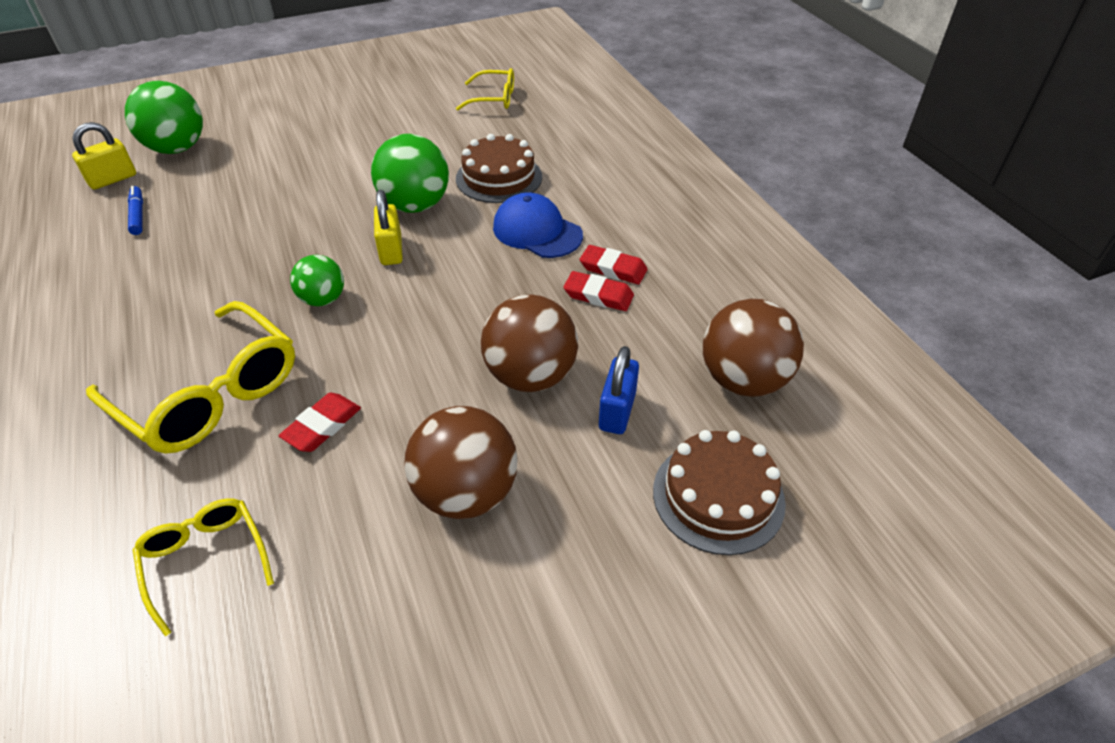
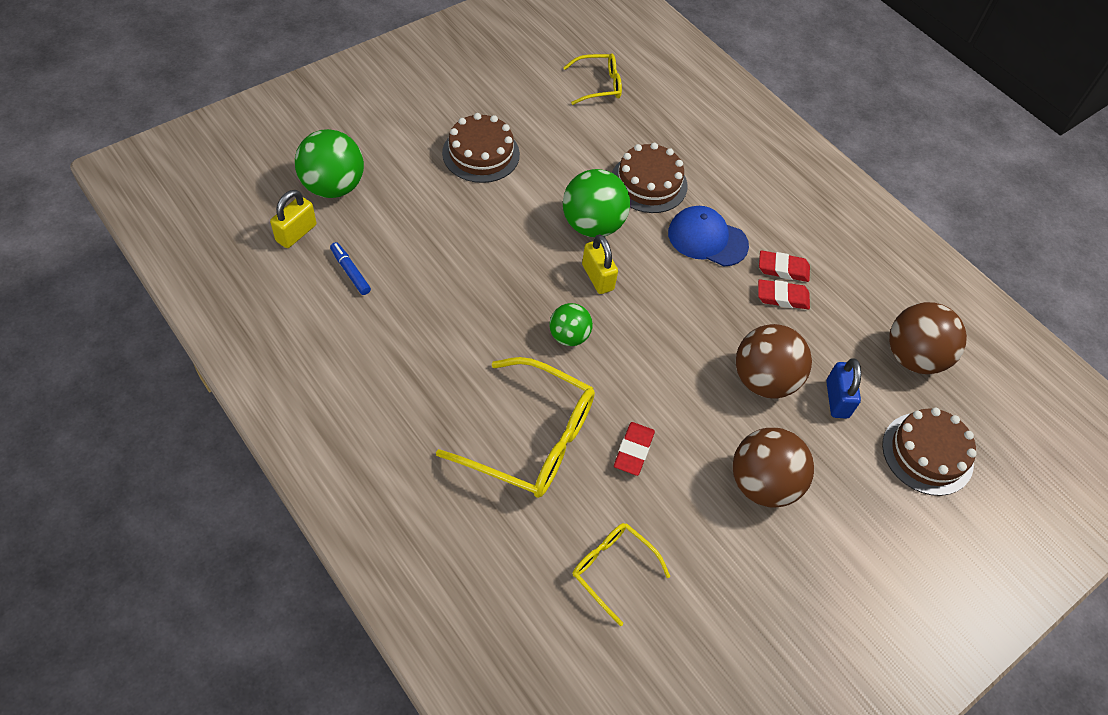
camera: 20 degrees left, 10 degrees up
(339, 138) = (481, 153): none -> brown cake

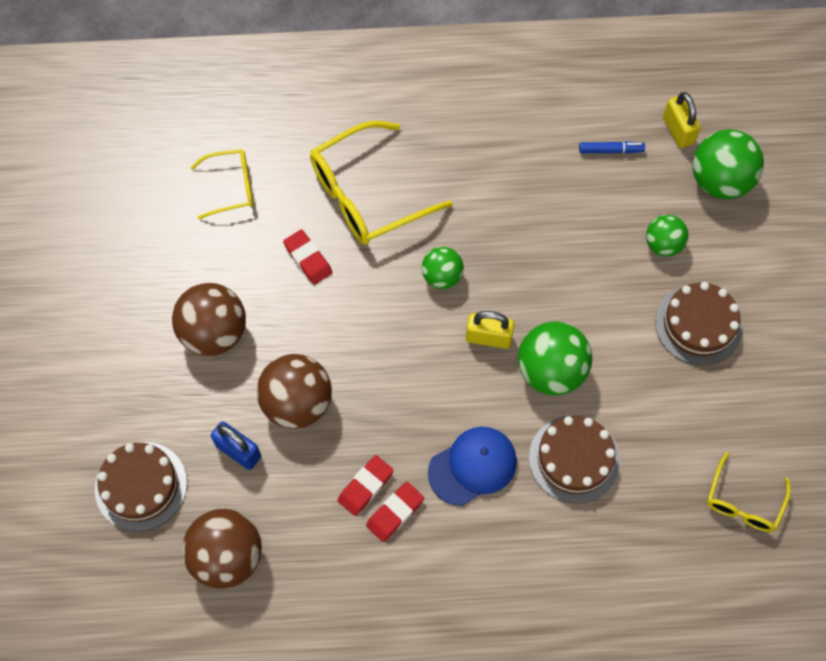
camera: 130 degrees right, 10 degrees up
(424, 200) = (663, 245): none -> green ball

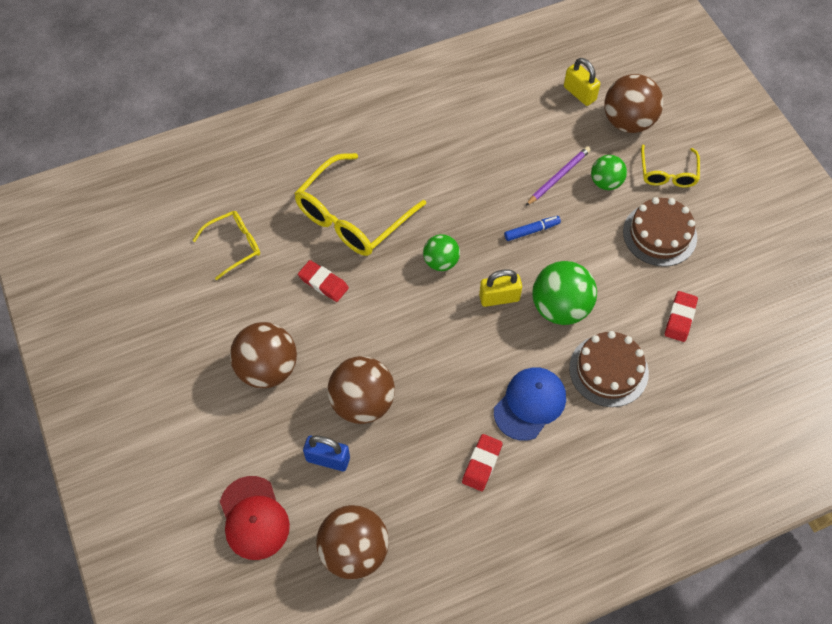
camera: 20 degrees left, 5 degrees down
(141, 486) = (254, 518): brown cake -> red cap
(365, 486) = (448, 451): red eraser -> red eraser (680, 318)
(610, 150) = (534, 124): blue marker -> blue marker (531, 231)
(612, 221) = (558, 177): none -> purple pencil
(719, 181) = (628, 121): green ball -> brown ball
(743, 502) = (754, 358): yellow glasses -> yellow glasses (668, 173)

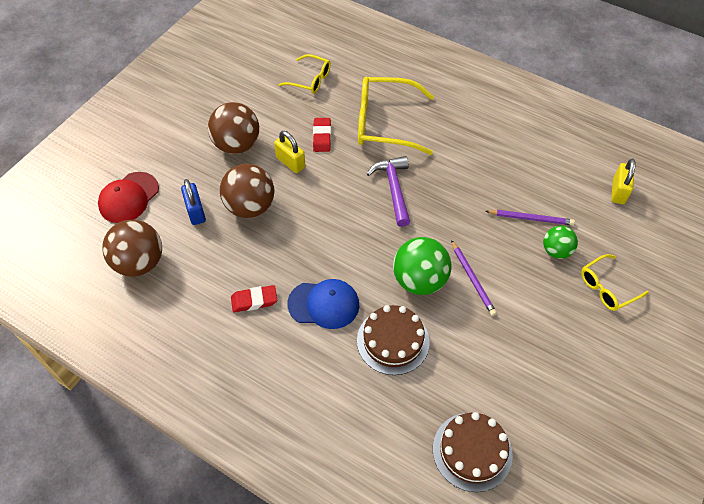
camera: 55 degrees right, 5 degrees down
(441, 262) = (393, 189): green ball -> purple hammer
(499, 298) = (395, 238): yellow padlock -> yellow padlock (290, 162)
(531, 231) = (468, 227): blue marker -> none
(589, 265) = (472, 279): none -> purple pencil
(628, 121) = (627, 236): brown ball -> none
(659, 234) = (544, 312): brown cake -> brown cake (472, 451)
(680, 318) = (481, 367): red eraser -> none

